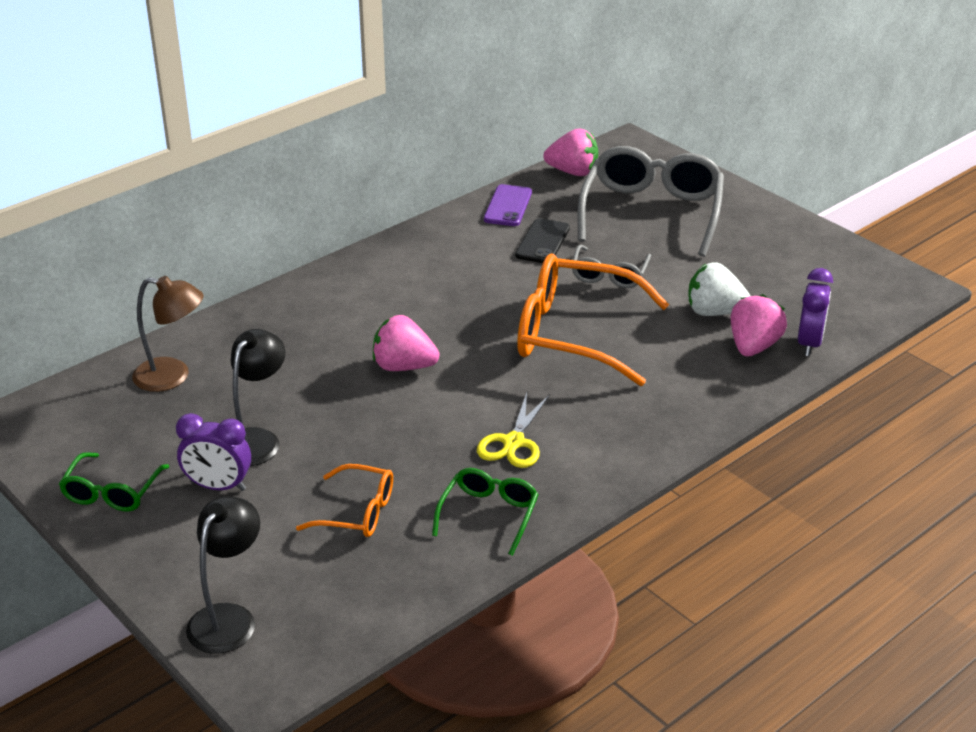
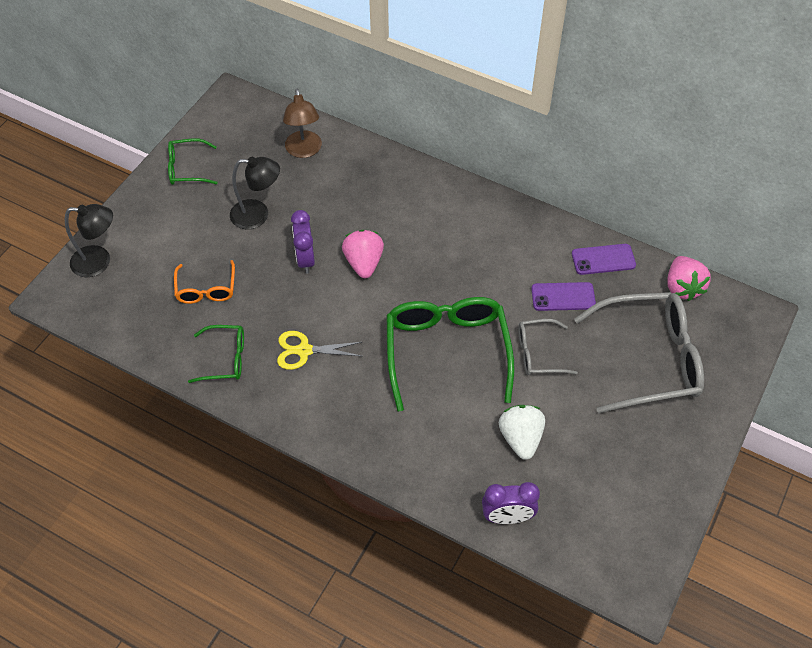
camera: 70 degrees right, 20 degrees up
(218, 486) = (208, 214): purple clock -> purple clock (305, 259)
(542, 242) = (563, 297): black phone -> purple phone
(576, 334) = (447, 353): orange glasses -> green glasses
(753, 347) = (484, 476): pink strawberry -> none

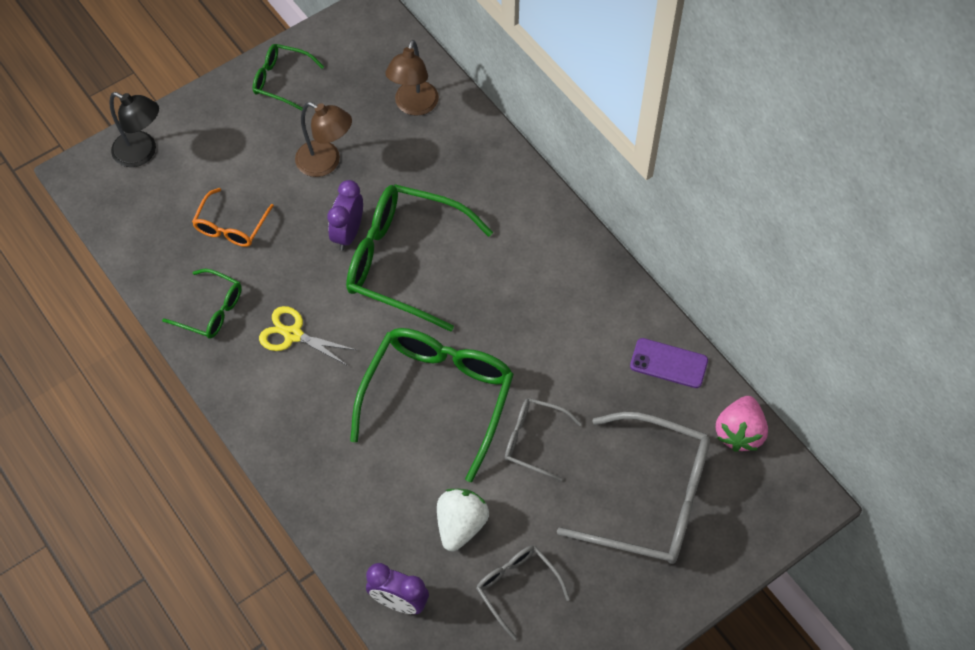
camera: 25 degrees right, 5 degrees up
(258, 215) = (326, 163): black lamp -> brown lamp
(364, 263) = (406, 262): pink strawberry -> green glasses
(563, 297) = (598, 388): purple phone -> none
(592, 466) = (517, 588): none -> grey glasses

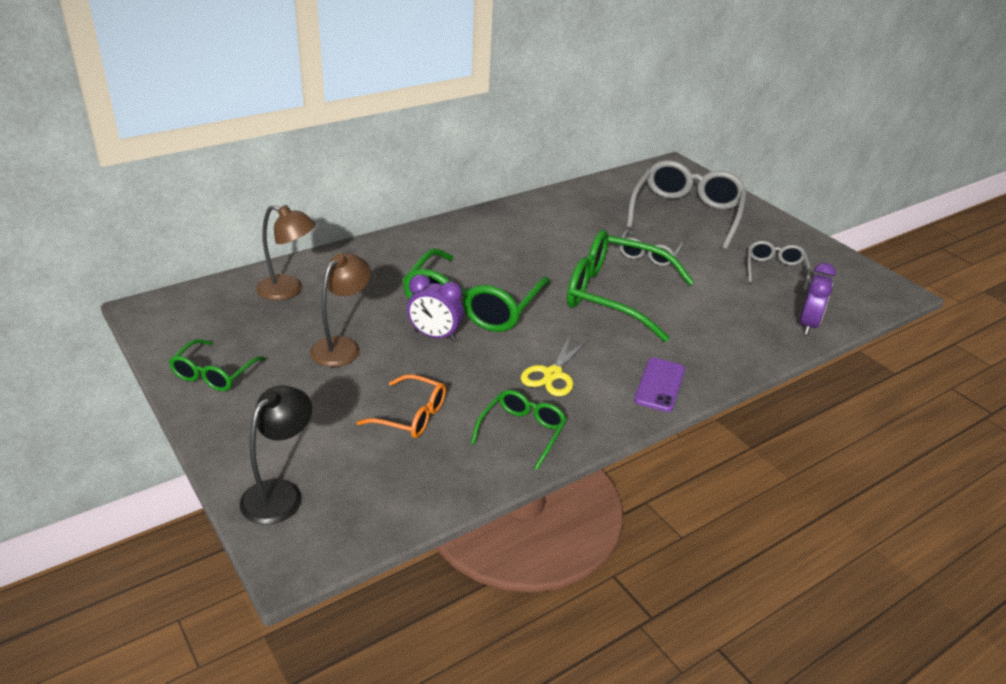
camera: 90 degrees left, 25 degrees down
(460, 525) = (730, 292): white strawberry -> none
(517, 588) = (774, 270): grey glasses -> grey glasses turned 135 degrees clockwise
(668, 363) = (575, 197): purple phone -> purple phone (659, 385)
(739, 432) = (628, 180): pink strawberry -> none

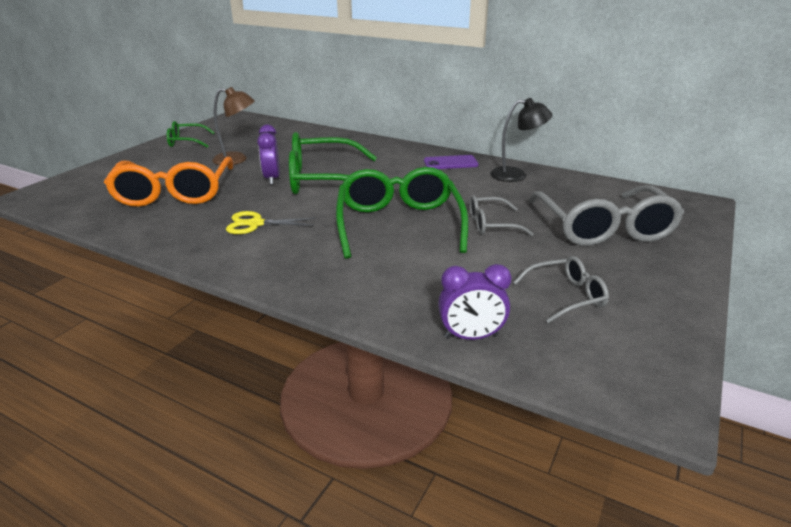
camera: 65 degrees right, 5 degrees down
(280, 493) = (84, 180): black lamp -> black lamp (516, 175)
(288, 290) = (285, 135): brown lamp -> none
(410, 415) = (174, 192): orange glasses -> orange glasses, size x1.95
(522, 432) = (173, 229): green glasses -> none
(659, 385) = (275, 269): purple phone -> purple phone (450, 163)
(686, 215) = (603, 227): grey glasses -> grey glasses turned 90 degrees clockwise

